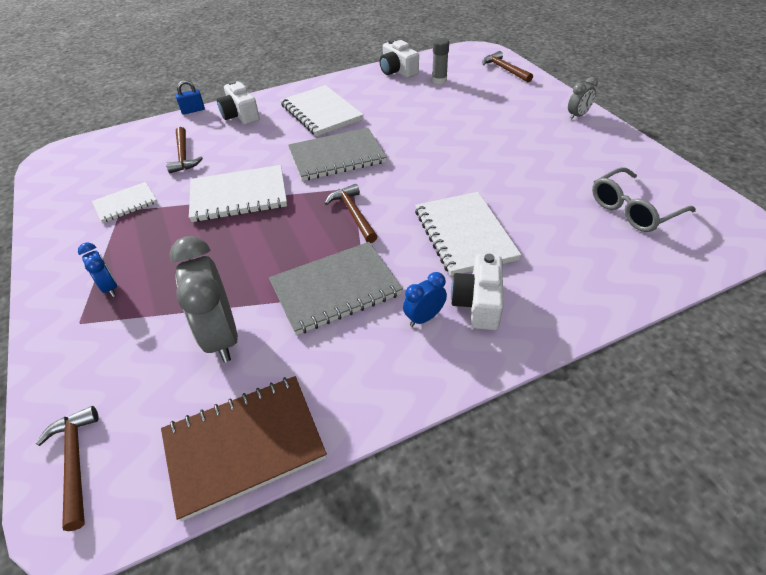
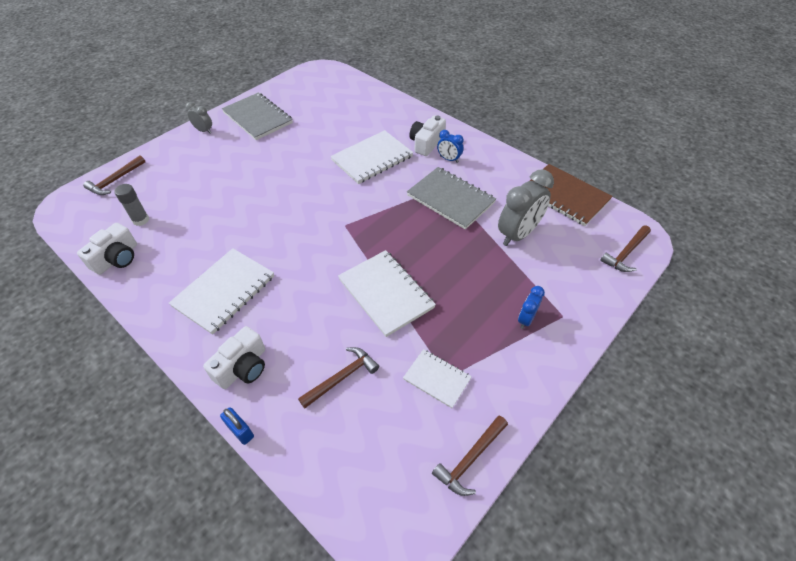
camera: 115 degrees left, 5 degrees up
(337, 156) = (303, 250): grey notebook -> grey notebook (258, 118)
(353, 214) = (376, 214): brown hammer -> brown hammer (470, 459)
(478, 303) = (426, 143): white camera -> white camera turned 135 degrees clockwise
(633, 209) = (317, 101): grey glasses -> none

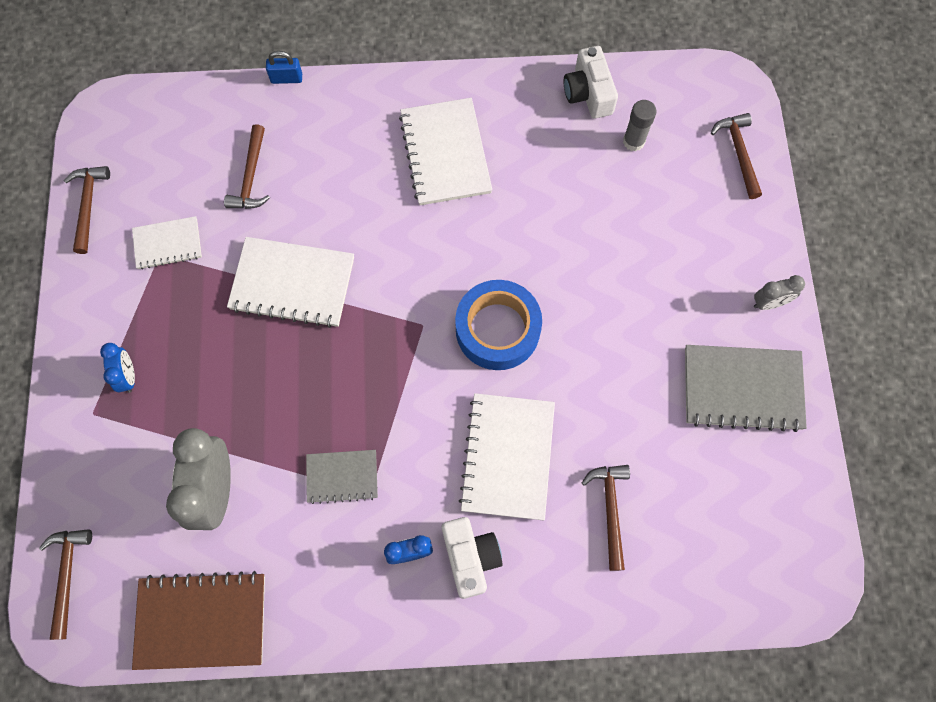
camera: 135 degrees right, 20 degrees up
(243, 367) = (342, 115): white camera -> none
(315, 199) = (497, 329): none -> blue tape
(356, 122) = (610, 510): none -> brown hammer
(450, 199) = (342, 476): grey notebook -> grey notebook, size x0.58

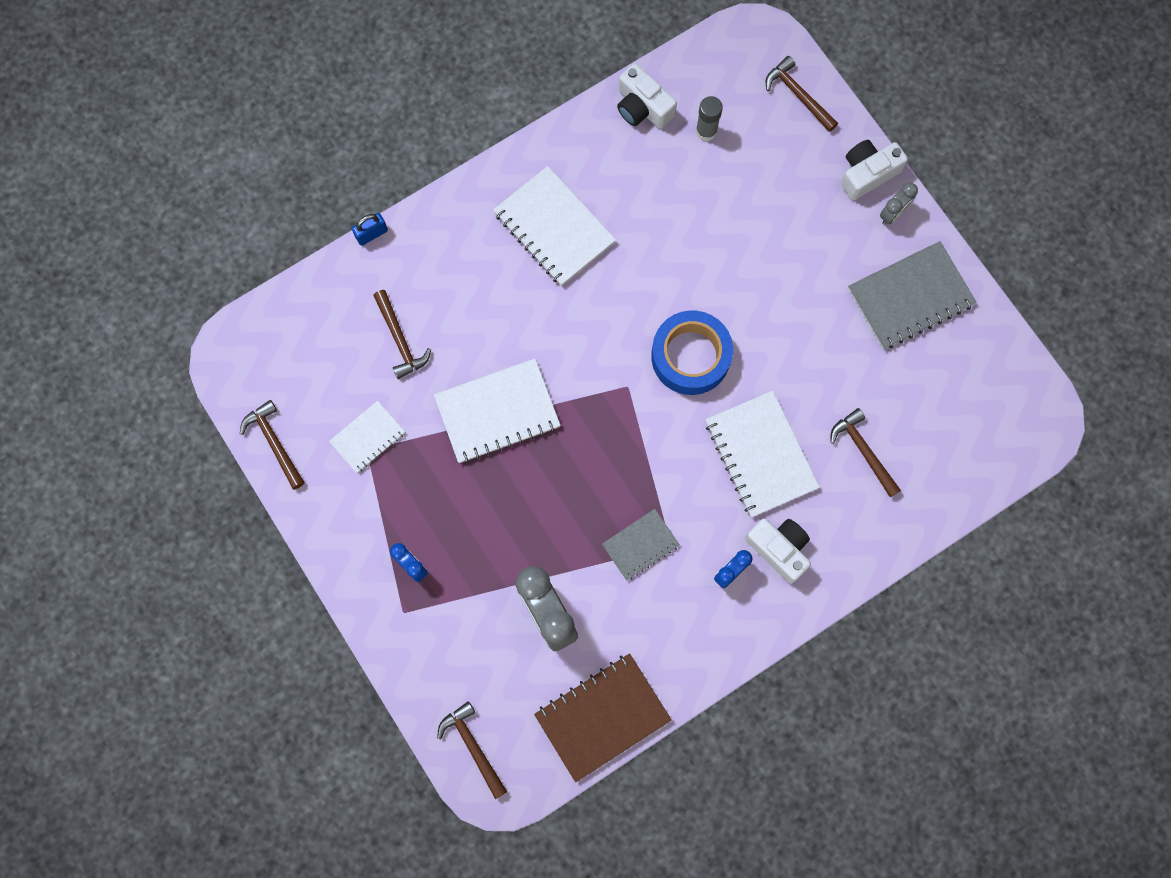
camera: 30 degrees left, 5 degrees up
(765, 254) = (867, 173): none -> white camera

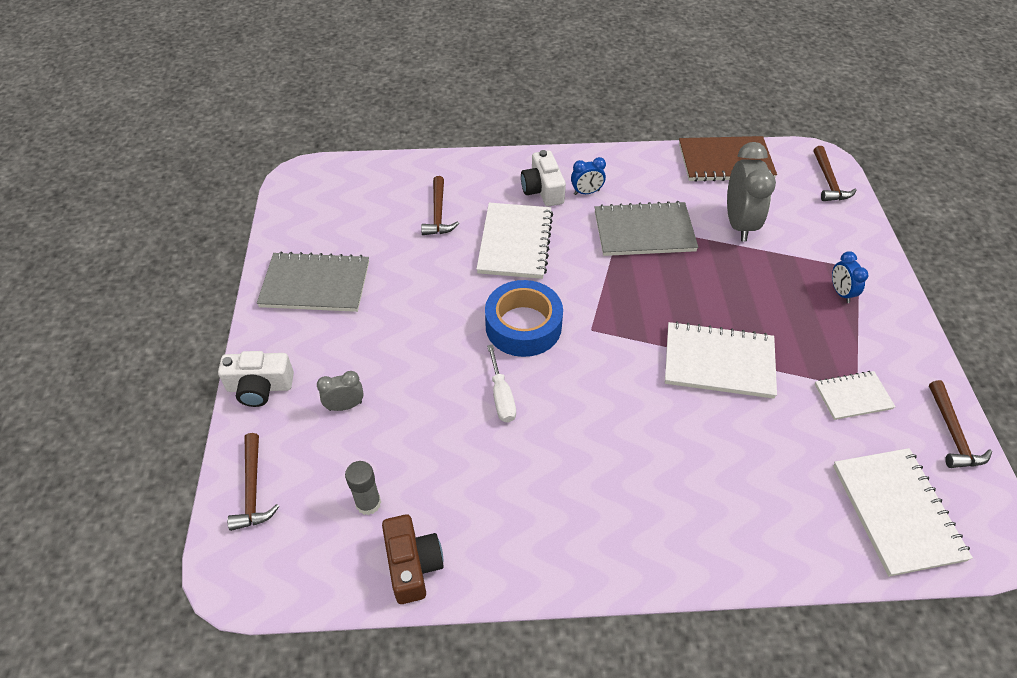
camera: 150 degrees left, 25 degrees down
(371, 234) = (788, 585): blue padlock -> none
(400, 340) = (792, 463): brown hammer -> none
(554, 228) = (582, 489): white notebook -> white notebook (897, 512)
(640, 545) = (644, 231): grey notebook -> grey notebook, size x1.71
(642, 107) = (413, 565): white camera -> brown camera
(665, 274) = (501, 396): none -> white screwdriver
(893, 214) = (270, 346): grey clock -> grey clock (345, 406)

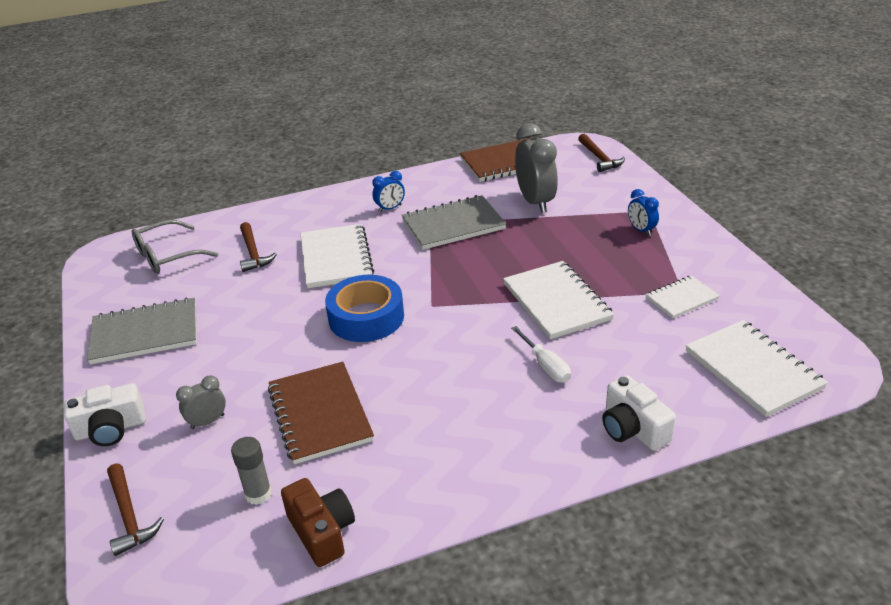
camera: 15 degrees left, 15 degrees down
(358, 195) = (167, 256): none -> grey glasses
(448, 429) = (320, 414): none -> brown notebook
(501, 396) = (364, 375): white screwdriver -> white screwdriver (545, 366)
(542, 190) = (348, 215): white camera -> white camera (633, 428)
(719, 362) = (556, 302): white notebook -> white notebook turned 75 degrees clockwise
(952, 433) = (774, 304): brown hammer -> none

